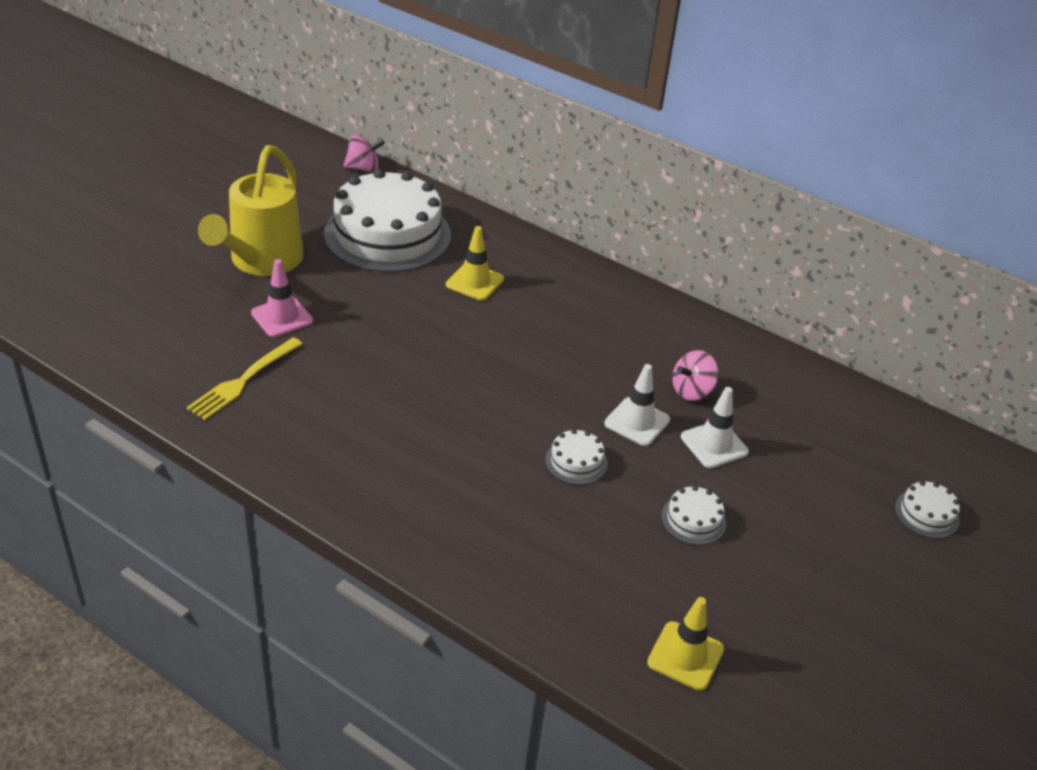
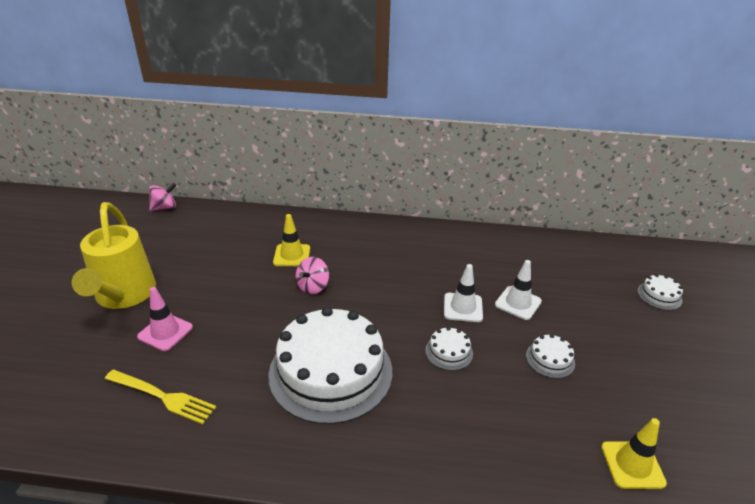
camera: 25 degrees left, 5 degrees down
(243, 380) = (162, 396): yellow fork -> yellow fork turned 75 degrees counterclockwise
(387, 234) = (210, 244): white cake -> white cake (331, 372)
(691, 391) = (477, 274): pink spinning top -> pink spinning top (313, 287)

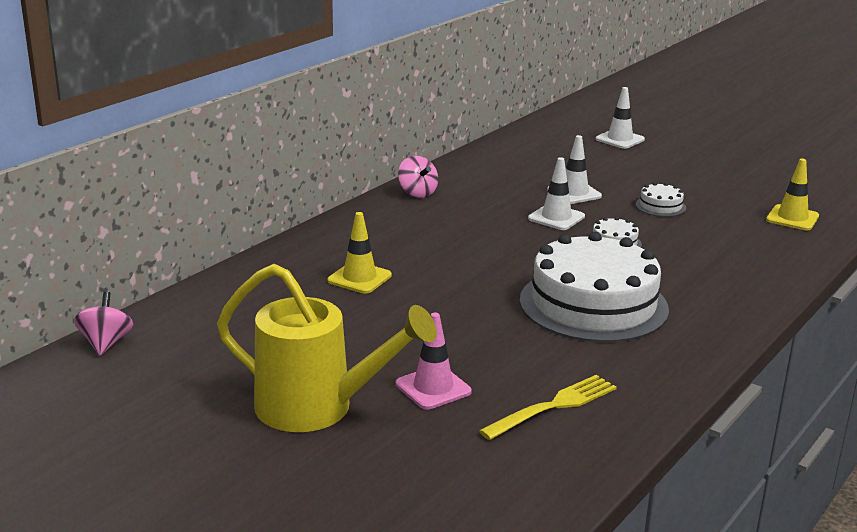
camera: 60 degrees left, 10 degrees down
(313, 287) = (439, 280): pink spinning top -> pink spinning top (417, 193)
(659, 295) = (620, 139): white cake -> white traffic cone

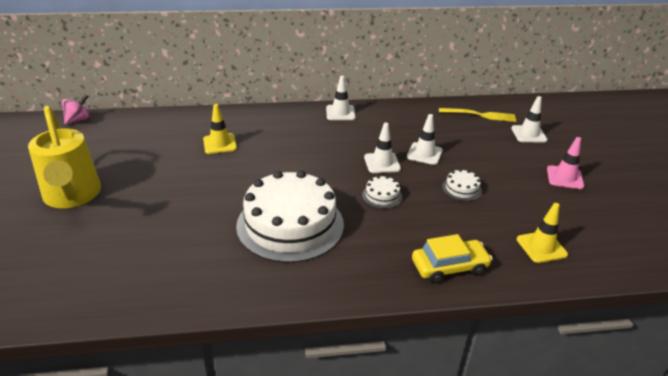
camera: 45 degrees right, 10 degrees up
(417, 193) = (340, 113): pink spinning top -> white traffic cone
(433, 388) = (127, 218): pink traffic cone -> pink traffic cone (564, 177)
(553, 406) = (148, 266): yellow fork -> yellow fork (480, 115)
(767, 264) = (449, 267): none -> yellow car

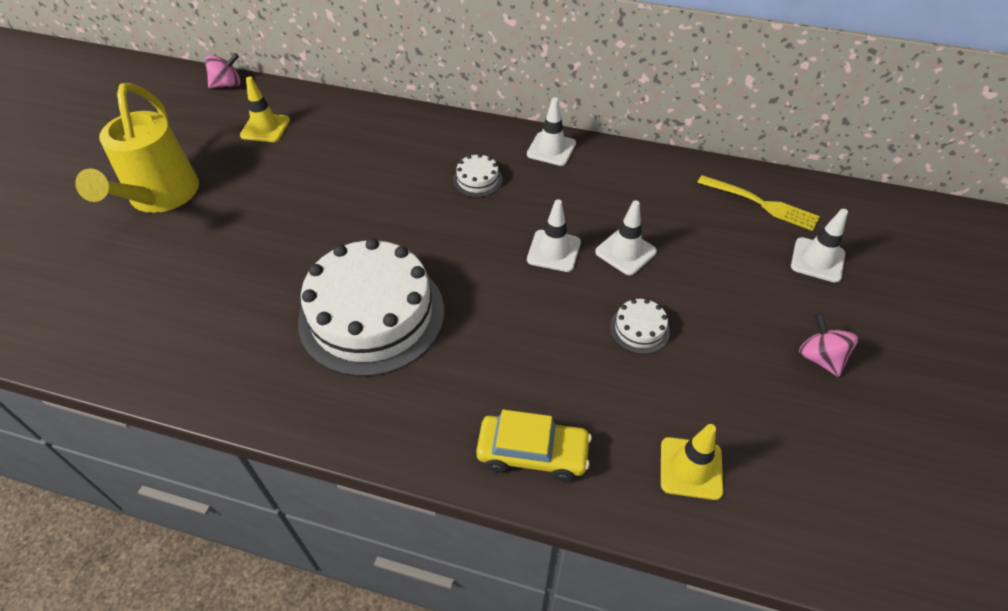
camera: 25 degrees right, 15 degrees up
(220, 144) = (364, 162): yellow traffic cone -> yellow traffic cone (265, 128)
(382, 196) = (518, 306): white cake -> white cake (477, 180)
(564, 177) = (820, 358): pink traffic cone -> pink spinning top

